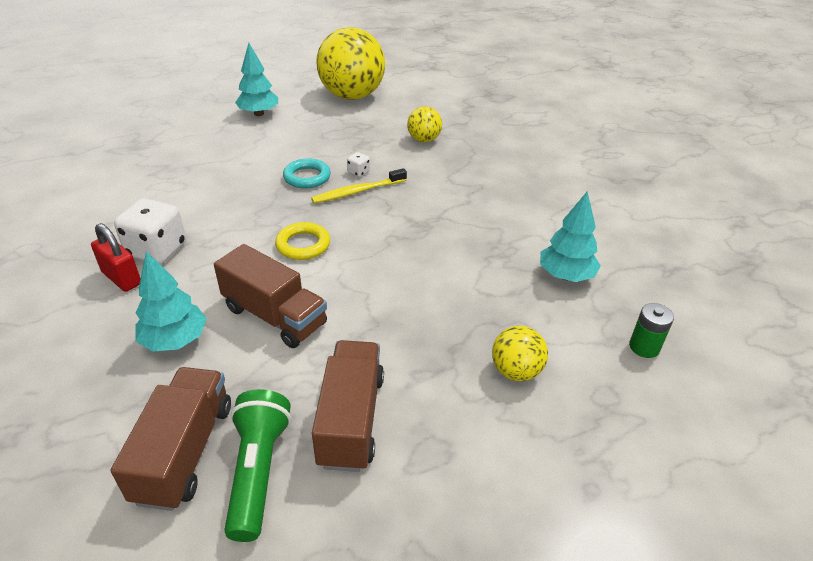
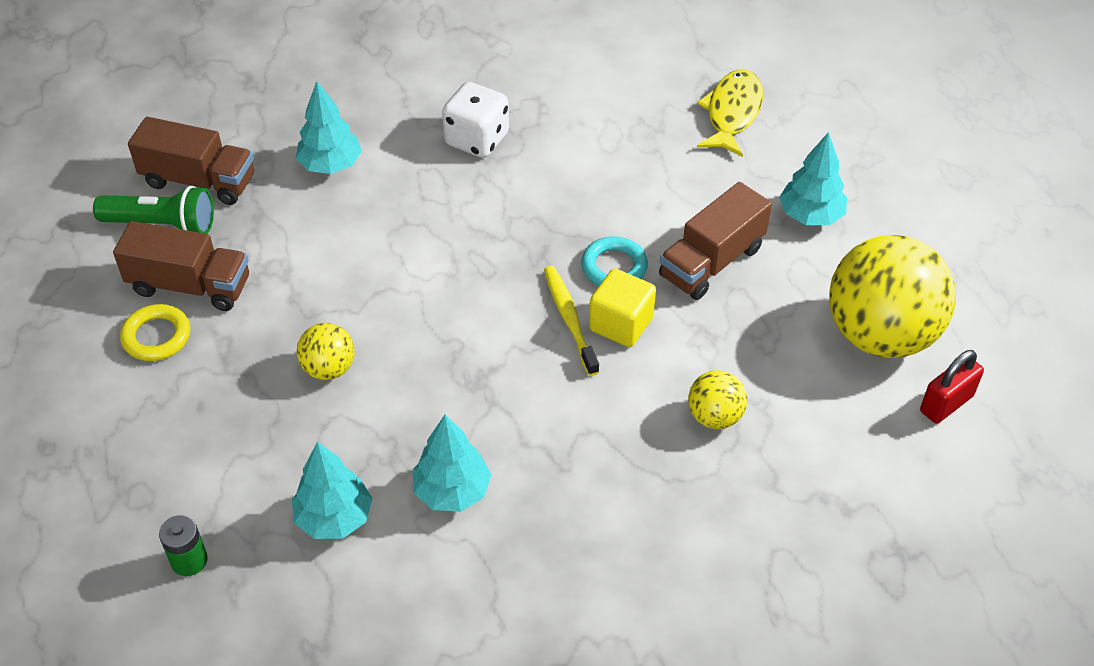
camera: 100 degrees right, 10 degrees up
(121, 278) = (435, 119): red padlock -> red padlock (946, 404)
(154, 139) = (732, 113): none -> yellow fish
(275, 316) = (343, 234): brown truck -> brown truck (711, 262)
(303, 245) = (460, 259): yellow ring -> yellow ring (156, 336)
(358, 172) = (621, 324): white dice -> yellow cube
(516, 371) = (199, 424): yellow ball -> yellow ball (329, 368)
(518, 226) = (452, 491): none -> turquoise tree

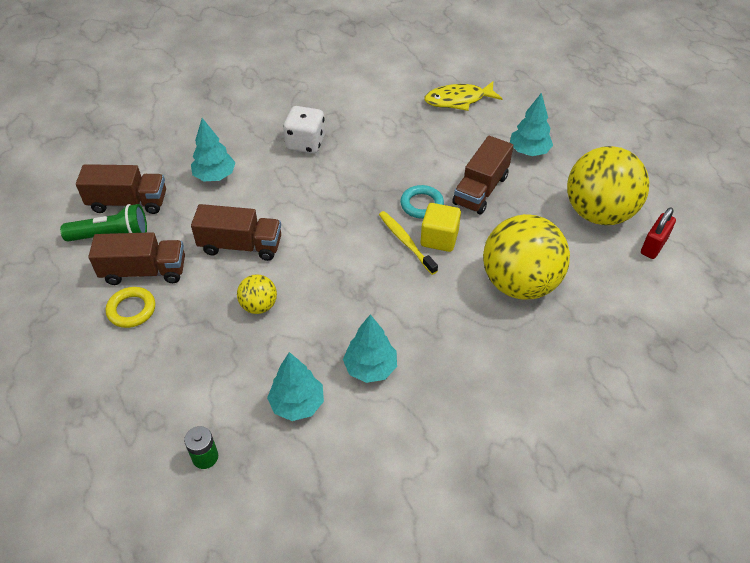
camera: 15 degrees left, 0 degrees up
(332, 276) = (241, 246): none -> brown truck
(714, 416) = (519, 283): yellow ball -> yellow ball, size x2.15
(732, 113) = (458, 100): yellow fish -> yellow fish turned 105 degrees counterclockwise

